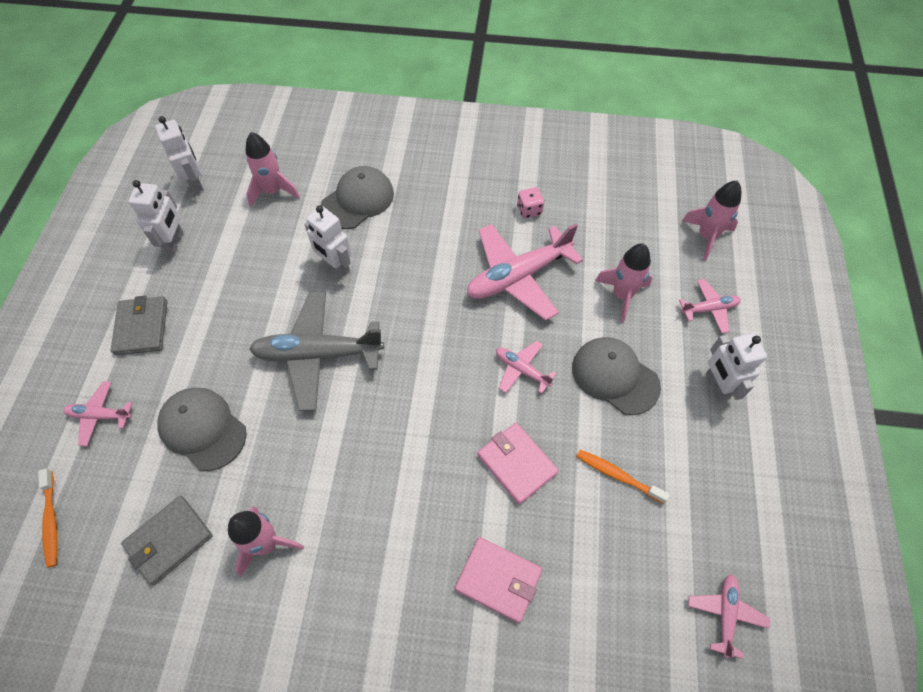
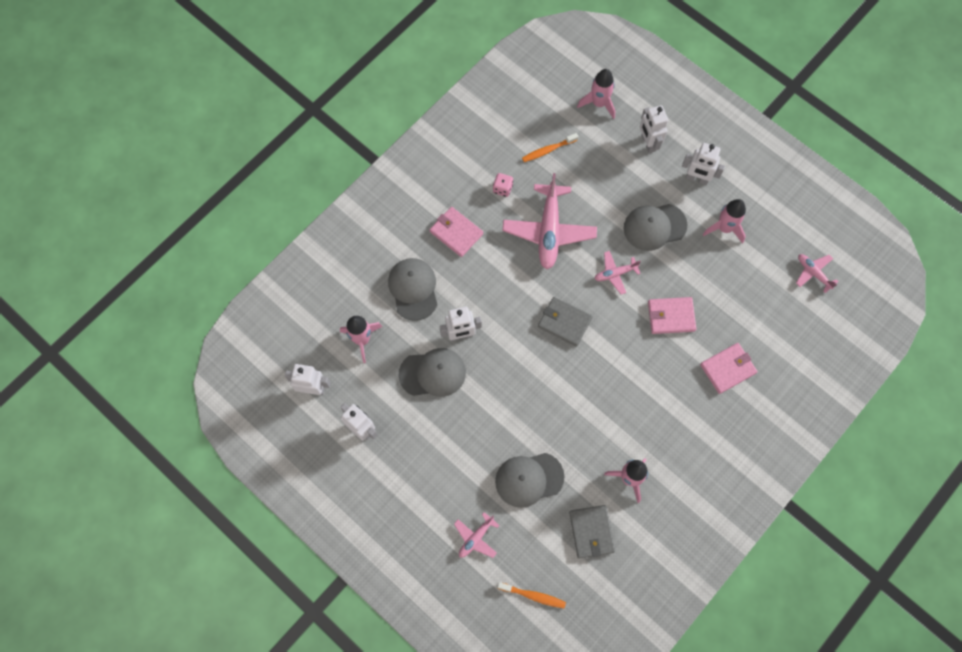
camera: 55 degrees left, 10 degrees up
(142, 327) = (422, 483): grey wallet -> grey wallet (564, 322)
(275, 267) = (433, 373): none -> grey cap
(318, 354) = (522, 383): grey plane -> none
(447, 200) = (456, 232): none -> pink wallet
(617, 475) = (712, 269): orange toothbrush -> orange toothbrush (548, 150)
(622, 295) = (605, 182): pink rocket -> pink rocket (724, 228)
(709, 309) = (648, 143): pink plane -> white robot

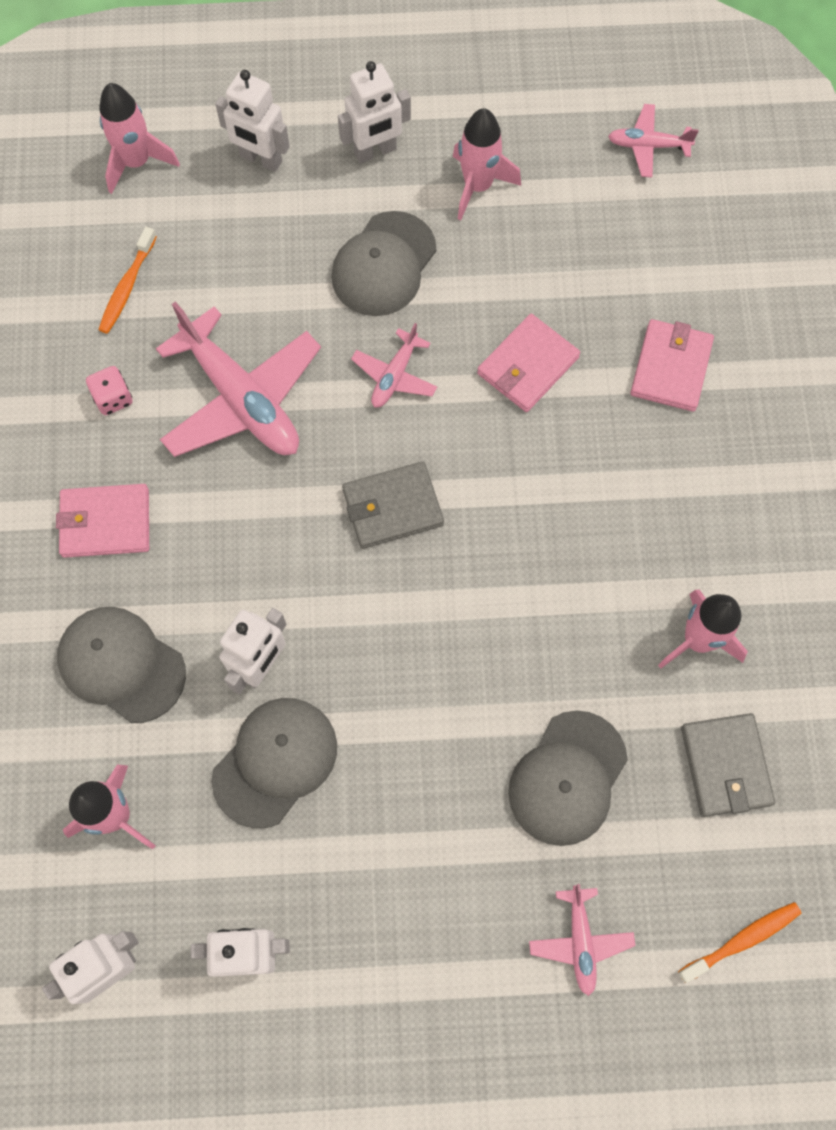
camera: 45 degrees left, 0 degrees up
(591, 532) = (725, 766): grey wallet -> grey wallet turned 45 degrees clockwise

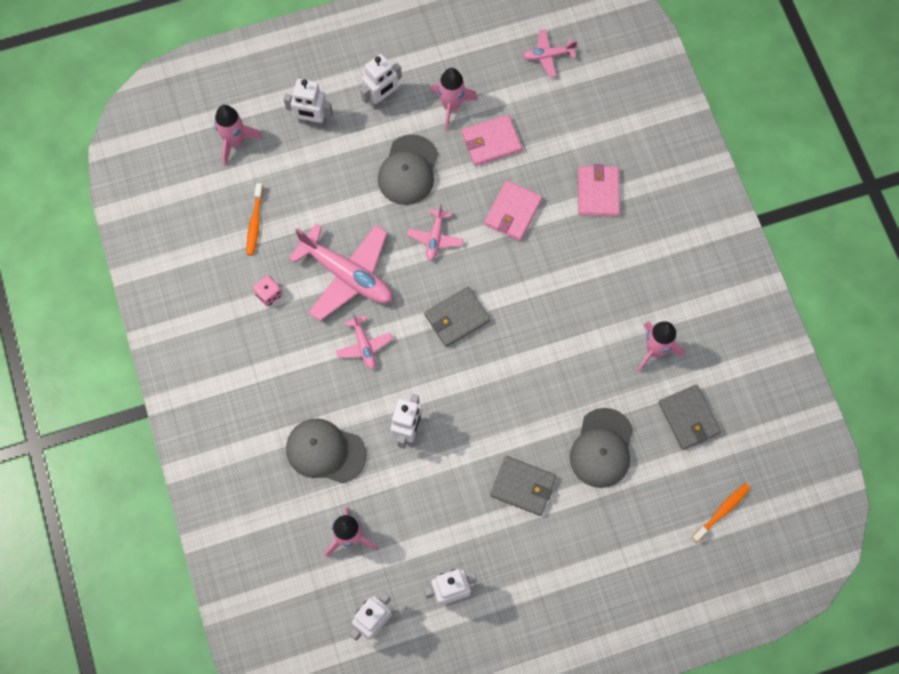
camera: 15 degrees left, 0 degrees up
(105, 522) = (288, 370): pink wallet -> pink wallet (491, 142)
(275, 761) = (432, 483): grey cap -> none
(420, 807) = (523, 486): none -> grey wallet
(580, 941) = (633, 536): pink plane -> pink plane (364, 346)

